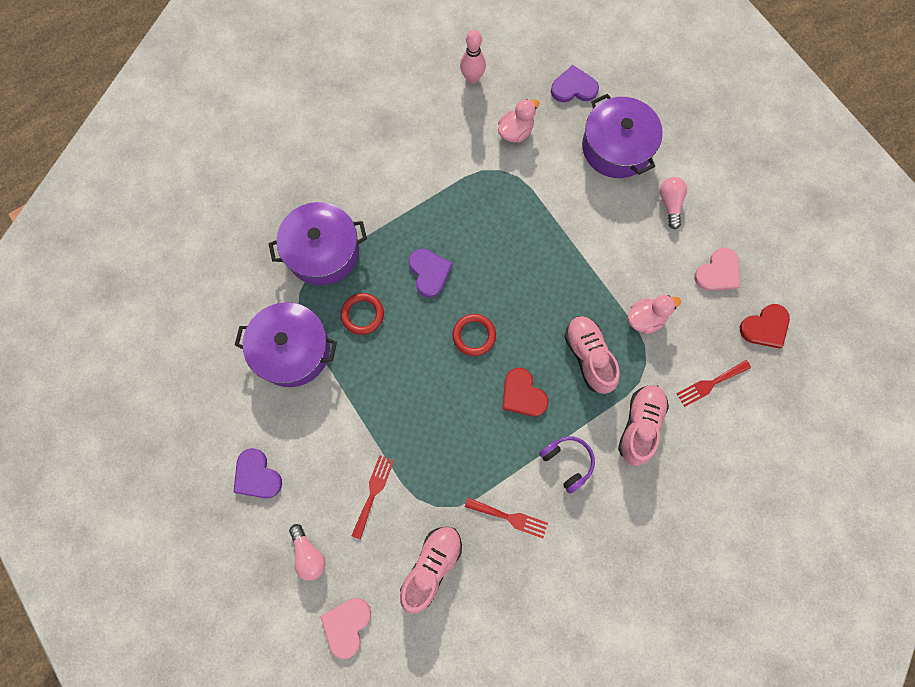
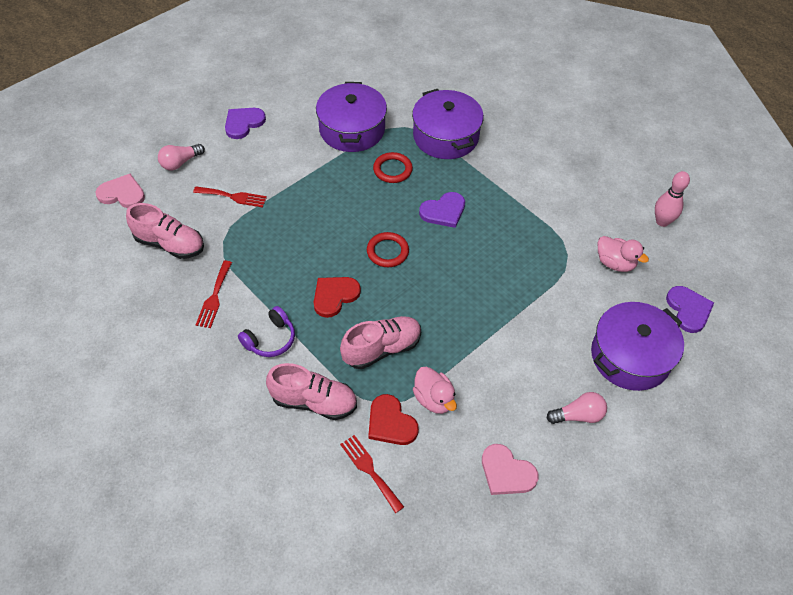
camera: 80 degrees right, 20 degrees down
(765, 327) = (449, 529): red heart -> red heart (390, 423)

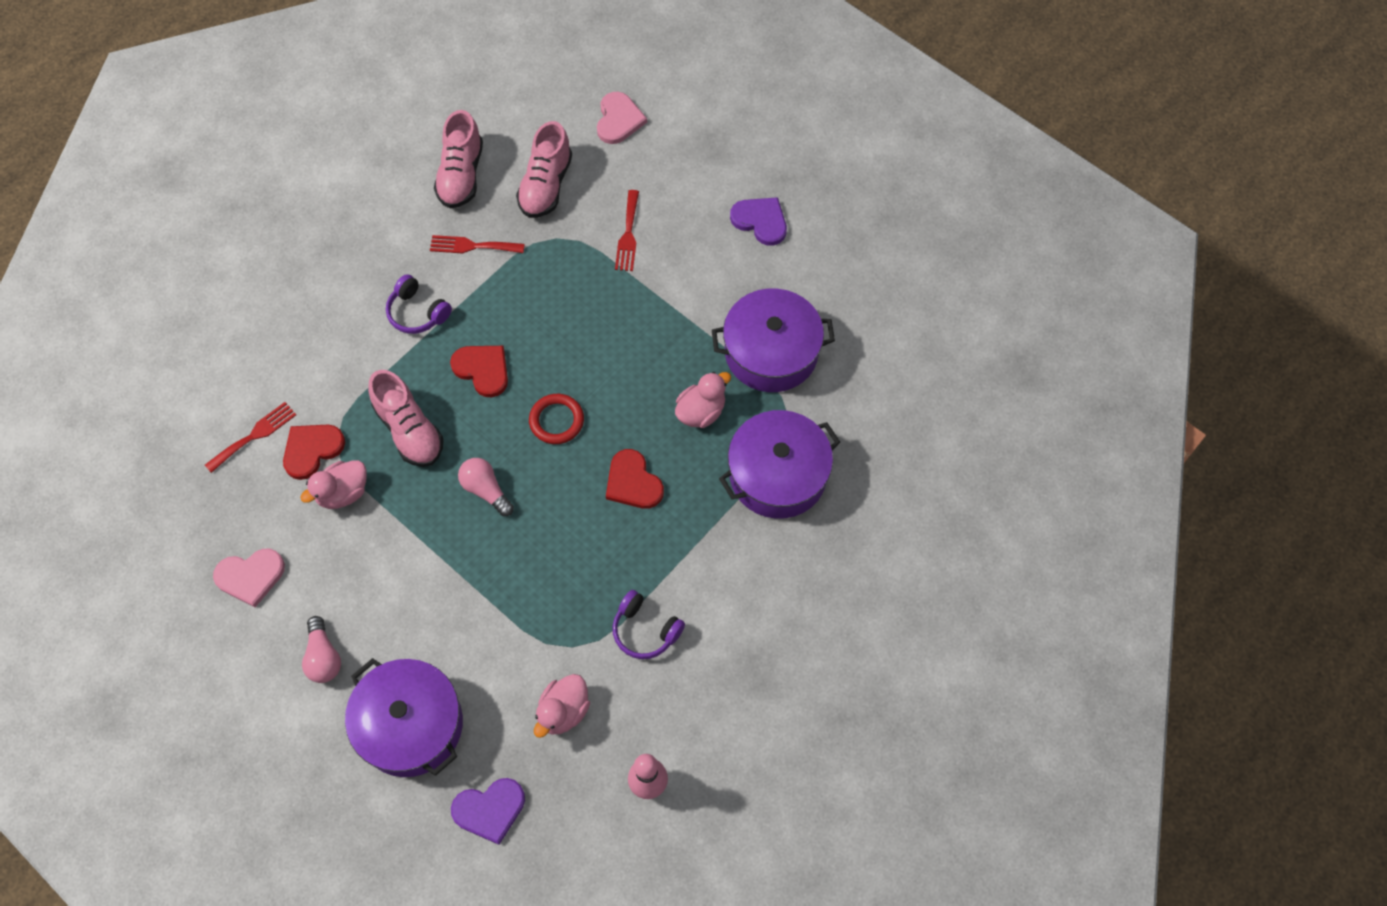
camera: 85 degrees right, 10 degrees up
(180, 162) = (678, 167): pink light bulb -> pink light bulb (486, 490)
(314, 401) = (337, 369): pink shoe -> pink shoe (461, 175)
(392, 170) = (701, 412): red ring -> pink duck
(443, 211) = (633, 482): purple heart -> red heart
(506, 472) = (250, 576): pink heart -> pink heart turned 135 degrees counterclockwise
(555, 214) = (645, 630): none -> purple headphones

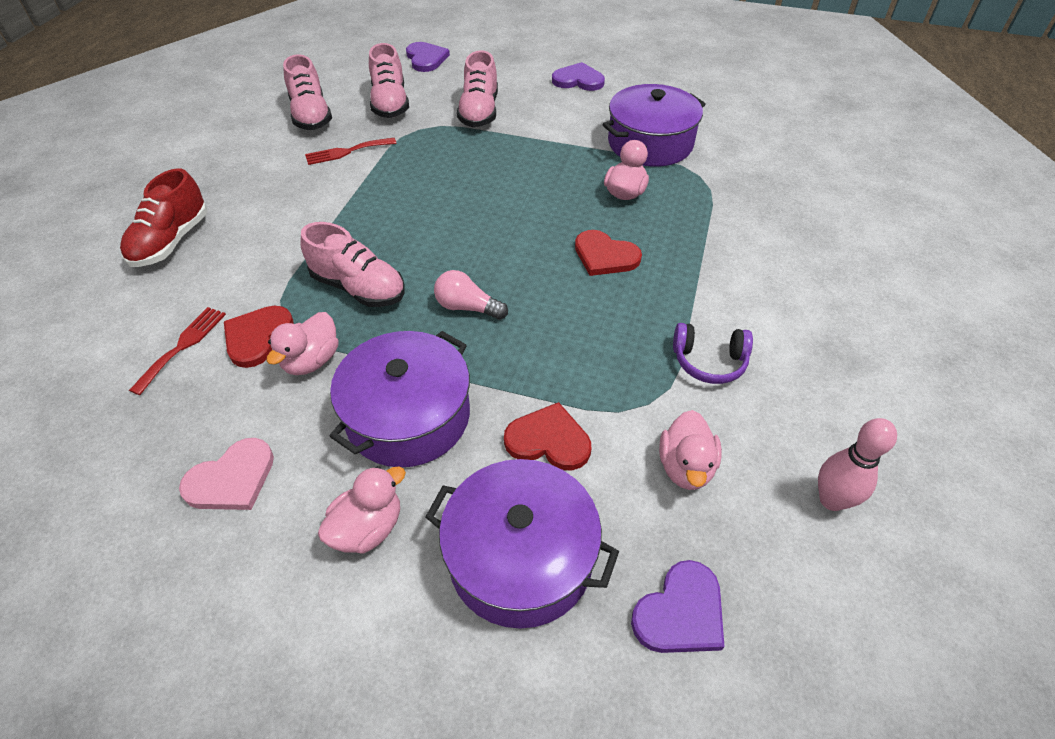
camera: 25 degrees left, 15 degrees down
(280, 309) = (171, 242): none -> red shoe
(323, 657) = (368, 528): pink light bulb -> pink duck
(417, 312) = (319, 205): purple headphones -> none
(482, 370) = (407, 224): red heart -> red heart (548, 440)
(556, 421) = (501, 237): red ring -> none
(618, 120) = (426, 59): pink heart -> purple heart
(628, 235) = (479, 112): red fork -> pink shoe
(777, 475) = (724, 211): purple pot -> purple pot (408, 416)

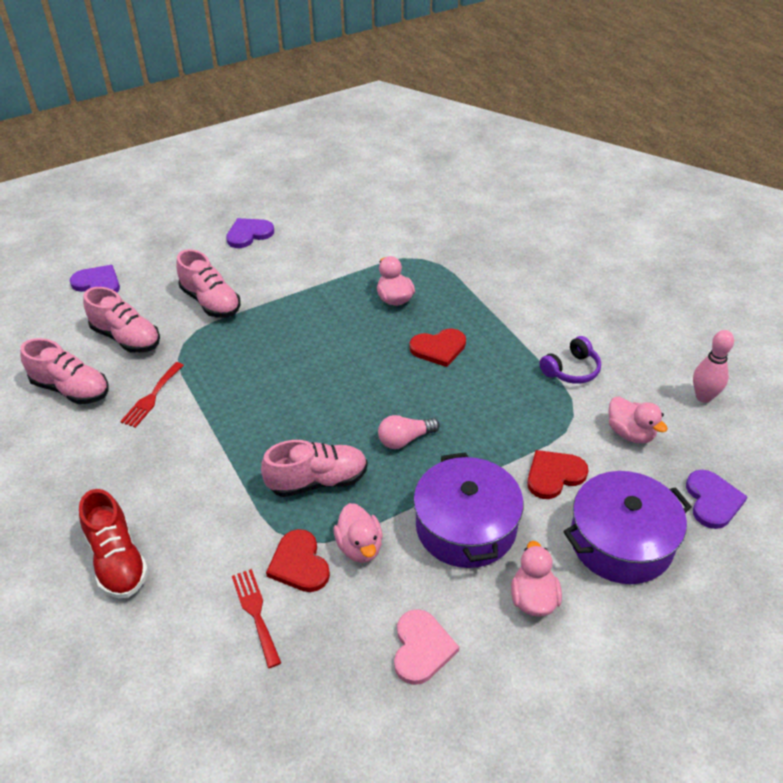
camera: 45 degrees left, 5 degrees down
(650, 143) = (363, 254): purple pot -> none

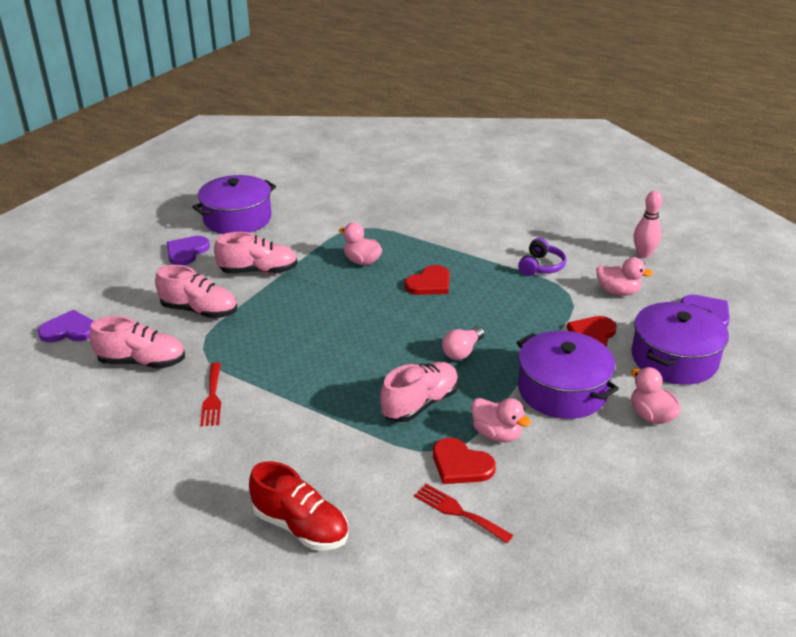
camera: 30 degrees left, 10 degrees down
(71, 389) = (124, 418): pink shoe -> pink shoe (258, 271)
(320, 211) = (237, 219): none -> purple pot
(421, 648) = (606, 479): pink heart -> none

